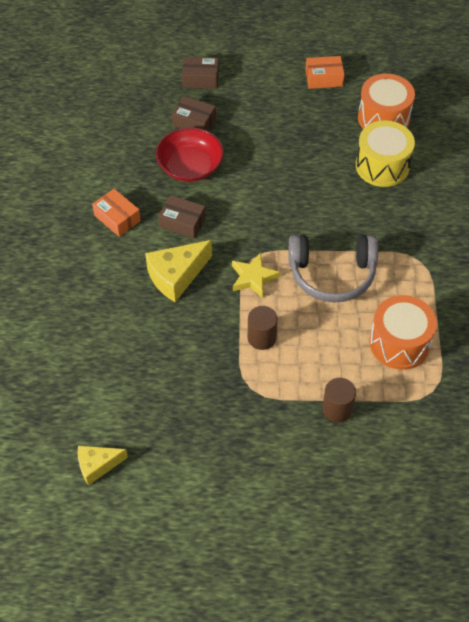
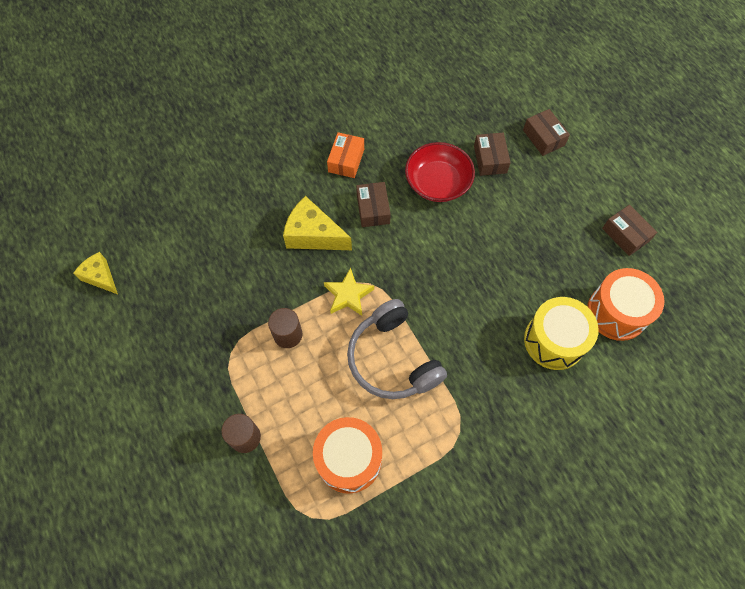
camera: 60 degrees right, 10 degrees up
(324, 78) = (625, 235): orange box -> brown box

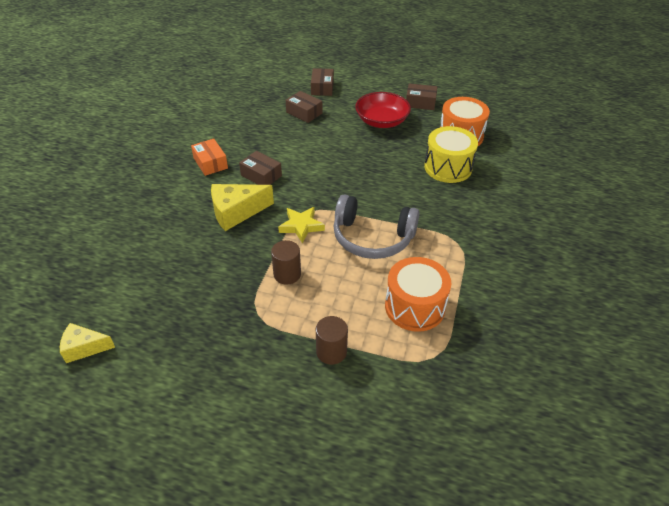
camera: 45 degrees left, 20 degrees down
(437, 183) = (286, 140): red bowl -> red bowl (381, 121)
(543, 138) = (322, 88): brown box -> brown box turned 75 degrees clockwise

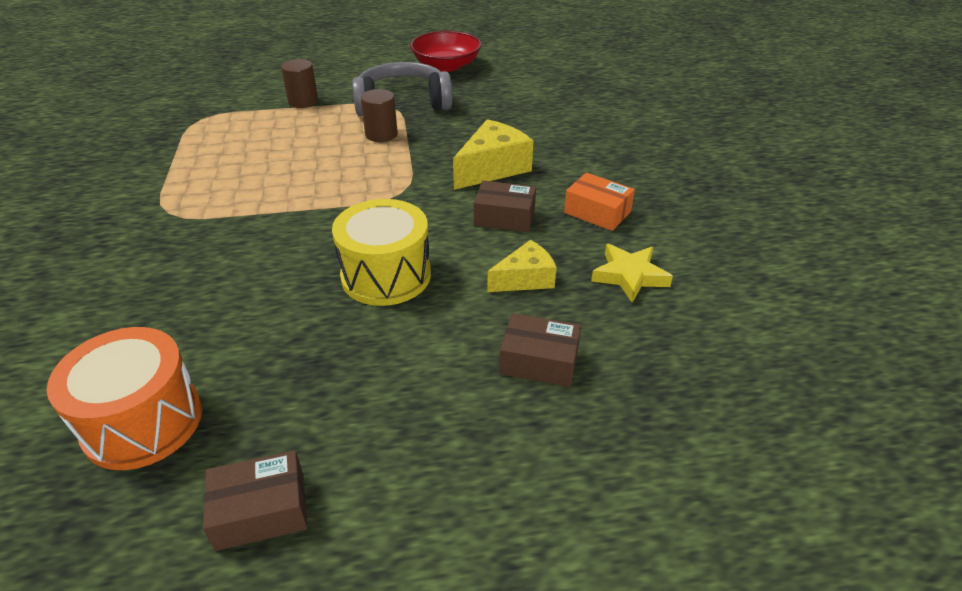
camera: 155 degrees right, 5 degrees down
(84, 348) = (515, 62): yellow cheese -> yellow cheese (525, 279)
(301, 226) = (396, 176): yellow star -> yellow star (629, 276)
(322, 88) = (561, 464): brown box -> none
(372, 237) = (294, 188): grey headphones -> grey headphones (402, 103)
(381, 121) = (350, 399): red bowl -> red bowl (446, 66)
(414, 307) = (224, 144): orange drum -> none
(448, 167) = (179, 326): yellow drum -> yellow drum (386, 275)

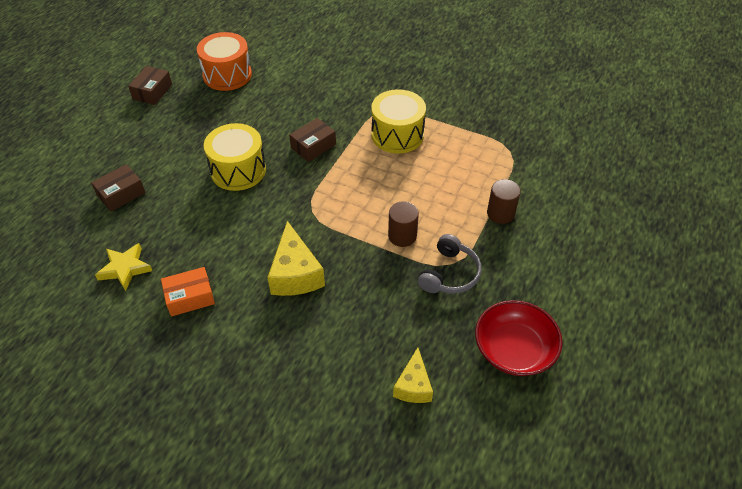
camera: 125 degrees right, 10 degrees up
(217, 186) = (397, 135): none -> yellow drum
(402, 103) = (449, 274): grey headphones -> grey headphones, size x0.66
(504, 217) = (235, 246): brown box -> brown box (313, 146)
(525, 279) = (174, 222): yellow cheese -> yellow cheese (413, 386)

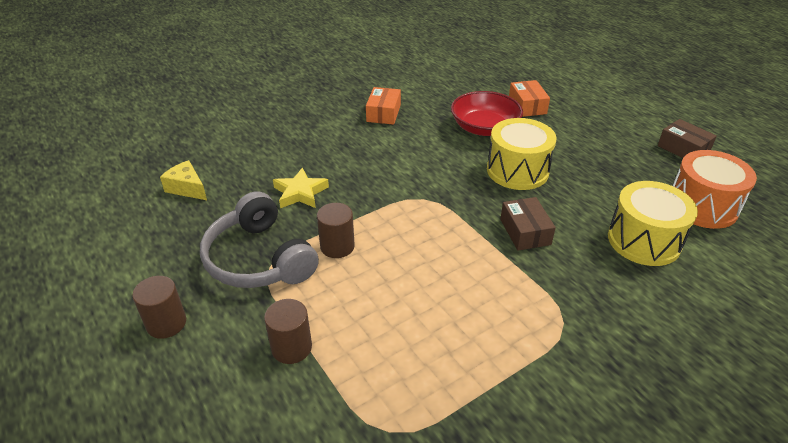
camera: 120 degrees right, 10 degrees down
(121, 194) = (527, 106): brown box -> orange box
(125, 268) = (438, 94): yellow star -> yellow star (300, 193)
(295, 274) = (357, 166): yellow cheese -> none
(397, 135) = (502, 314): yellow drum -> yellow drum (644, 240)
(449, 274) = (259, 259): grey headphones -> grey headphones, size x1.51
(514, 349) = (139, 261): red bowl -> red bowl (484, 128)
(542, 287) = (166, 323): none -> brown cylinder

